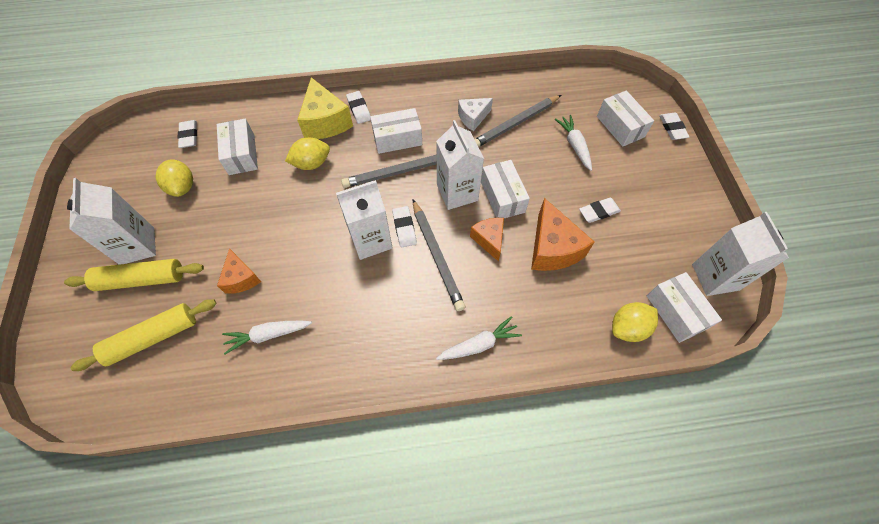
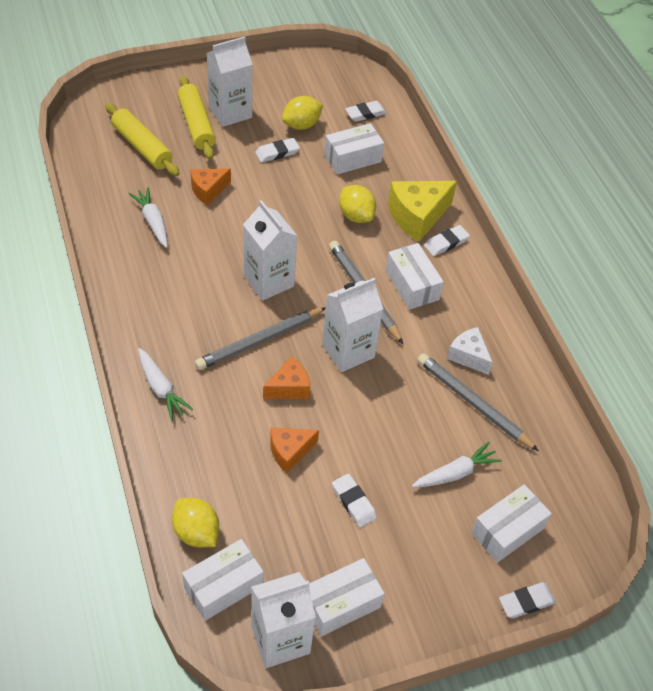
camera: 75 degrees right, 10 degrees down
(404, 228) = (289, 308): white eraser -> white eraser (277, 152)
(502, 197) = (352, 396): white box -> white box (341, 604)
(552, 248) = (289, 452): orange cheese -> orange cheese, size x0.61

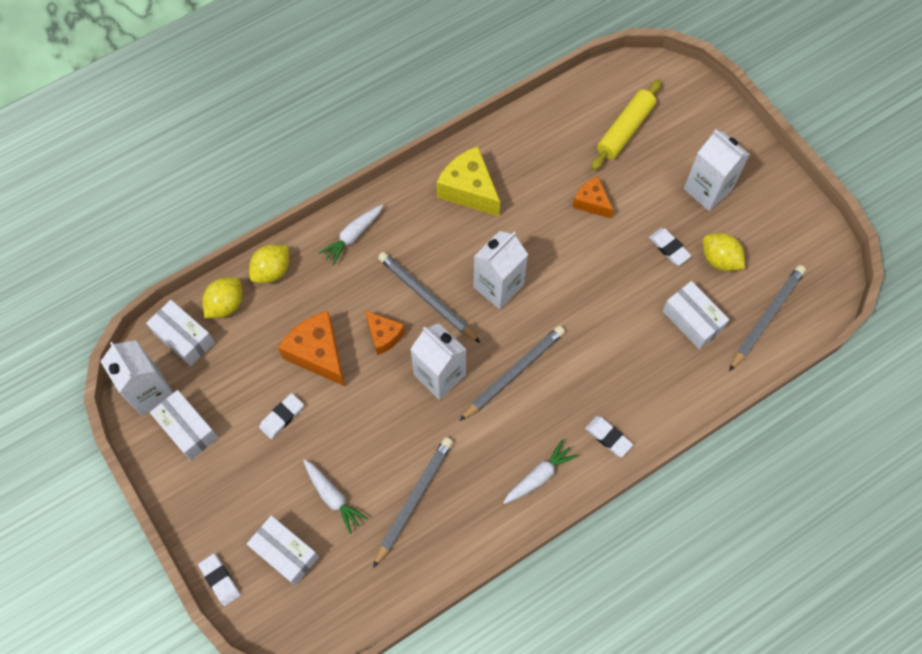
camera: 80 degrees right, 15 degrees up
(153, 222) = (533, 170): white carrot -> white carrot (539, 476)
(196, 124) = (676, 165): yellow rolling pin -> none
(289, 452) = (318, 353): orange cheese -> orange cheese, size x1.64
(356, 216) = (611, 342): yellow lemon -> yellow lemon (272, 271)
(365, 113) = (766, 317): white eraser -> grey pencil
(412, 285) = (539, 415): white box -> none
(417, 216) = (634, 401): yellow cheese -> yellow cheese (469, 190)
(468, 356) = (468, 485): white cheese -> none

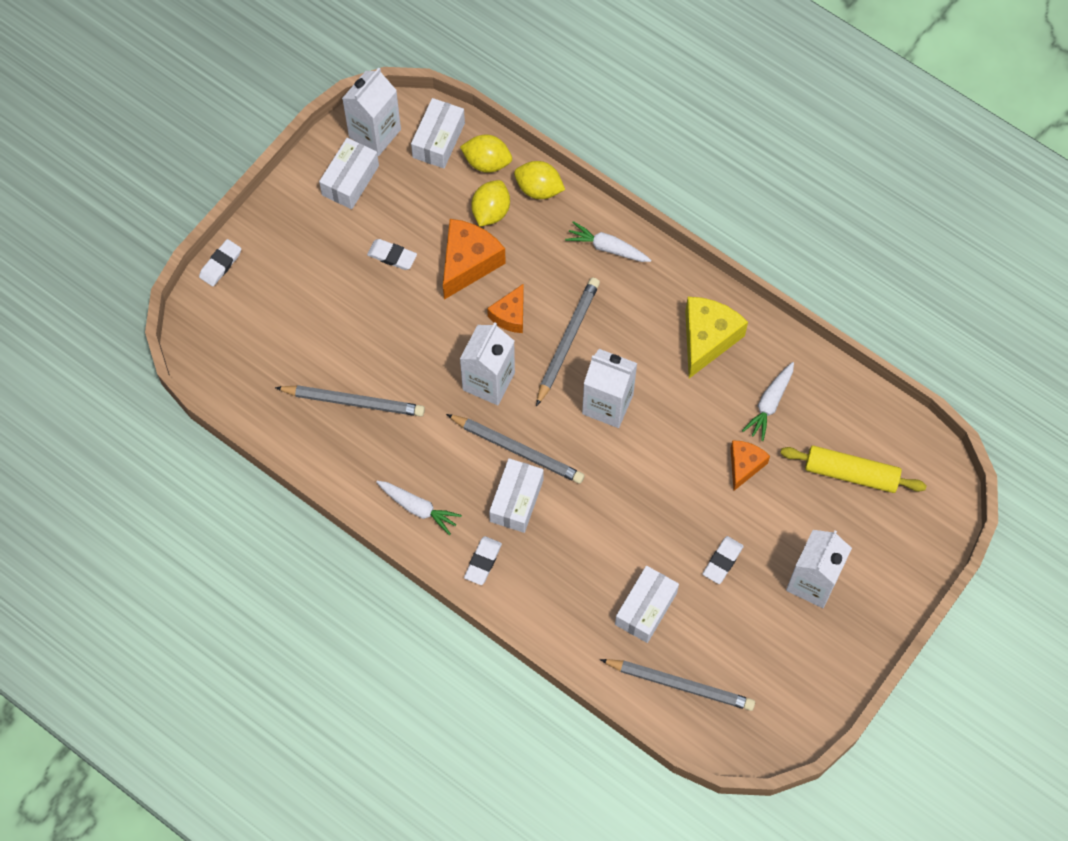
camera: 70 degrees right, 0 degrees up
(285, 553) = (264, 309): white box -> white box (516, 500)
(333, 497) = (330, 330): white carrot -> white carrot (770, 404)
(719, 259) = (730, 618): yellow lemon -> yellow lemon (491, 211)

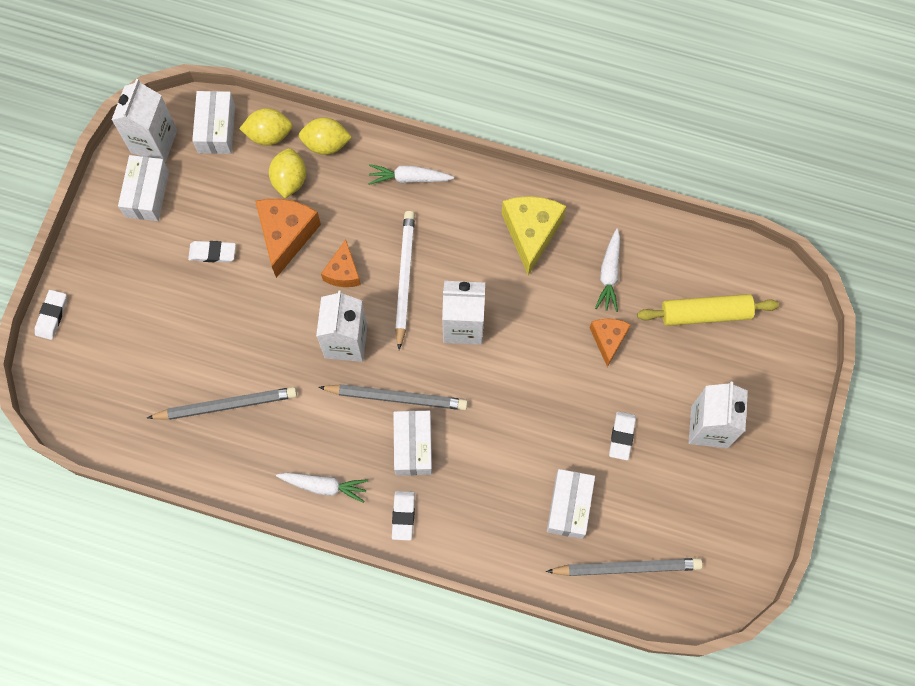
camera: 20 degrees left, 5 degrees up
(567, 340) = (404, 278): grey pencil -> white pencil

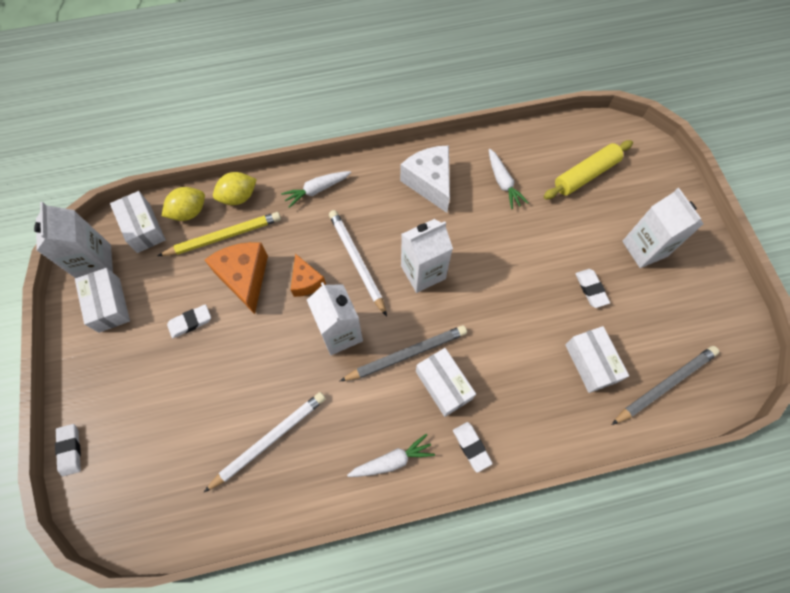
camera: 30 degrees left, 5 degrees down
(226, 405) = (269, 439): grey pencil -> white pencil
(289, 180) = (224, 236): yellow lemon -> yellow pencil
(531, 233) = (430, 183): yellow cheese -> white cheese
(608, 339) = (533, 227): orange cheese -> none

